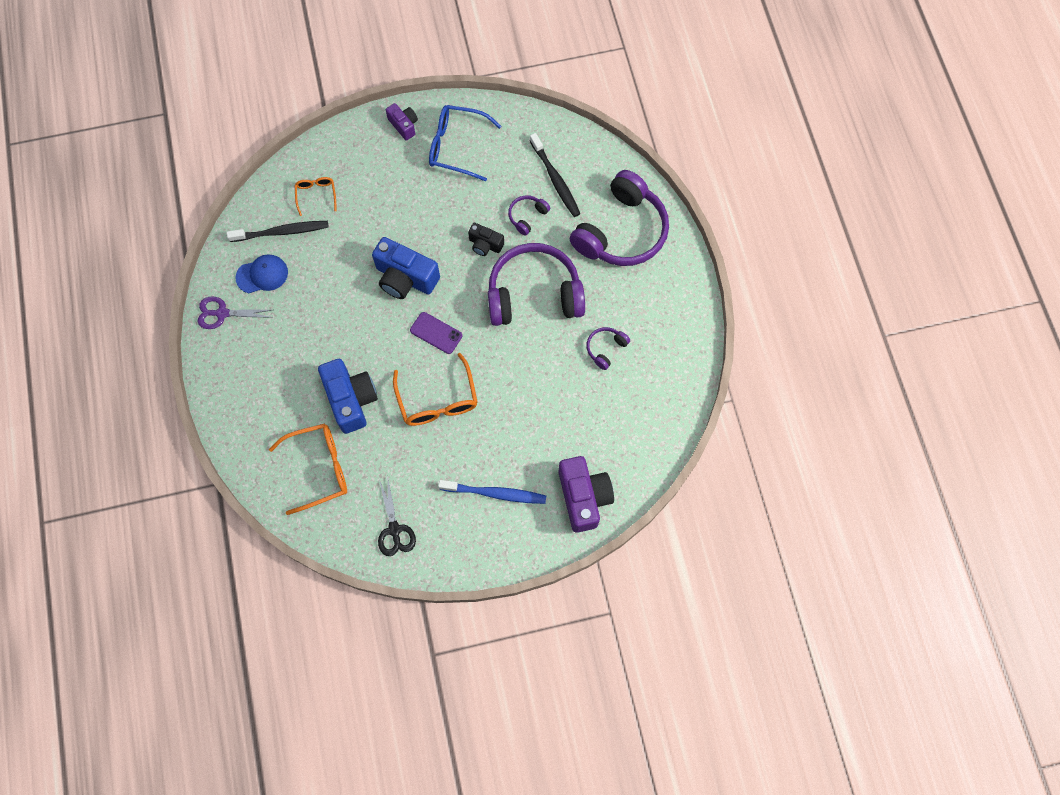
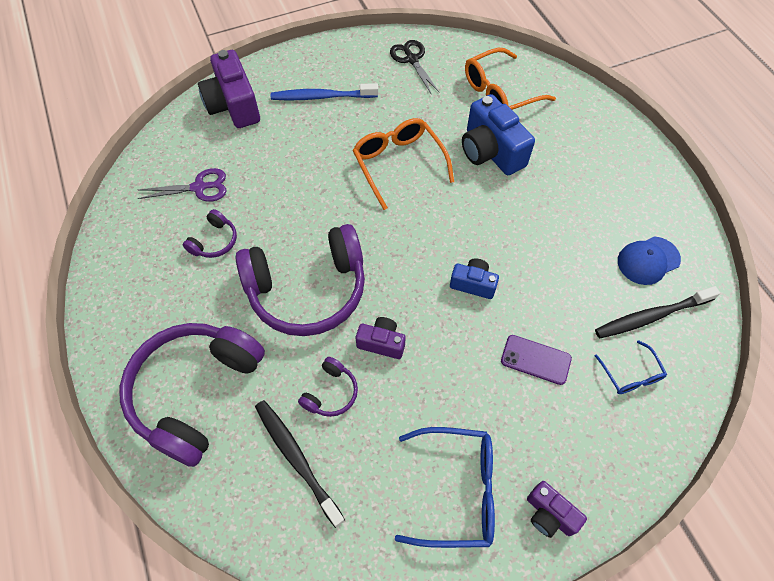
camera: 170 degrees right, 10 degrees down
(222, 313) = (670, 212): purple scissors -> purple scissors (199, 187)
(316, 195) = (631, 375): orange glasses -> blue glasses
(405, 278) = (473, 284): blue camera -> blue camera, size x0.55
(436, 333) = (418, 228): purple phone -> purple phone (535, 360)
(485, 245) = (381, 343): black camera -> purple camera

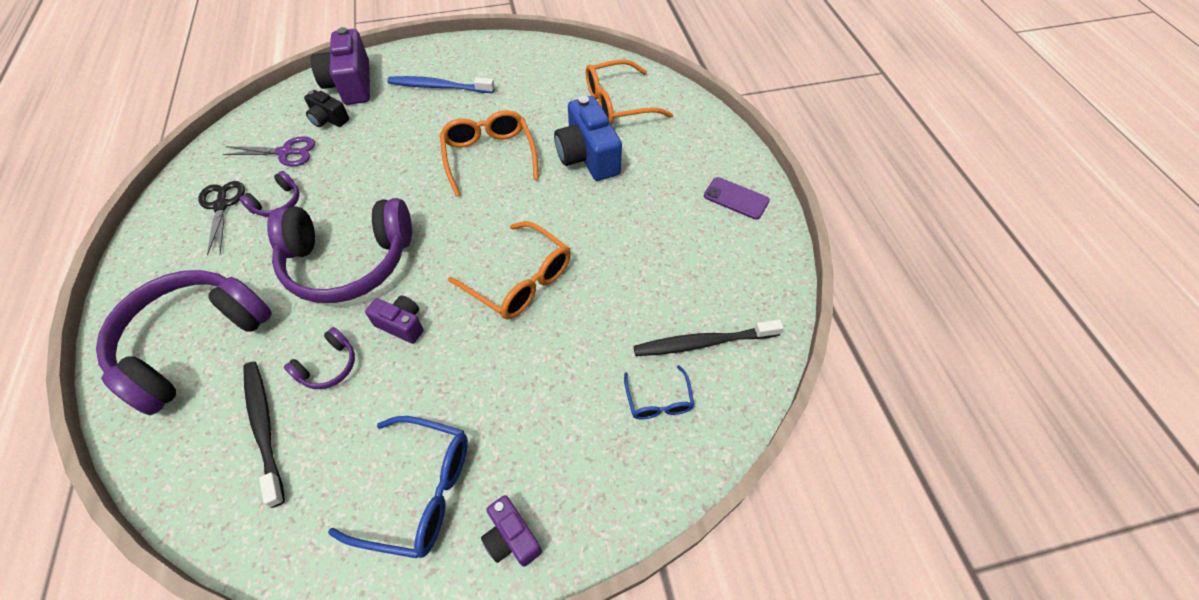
camera: 10 degrees right, 5 degrees down
(227, 146) = (328, 119): none -> black camera
(412, 59) = (540, 64): black scissors -> black scissors (221, 206)
(473, 284) = (520, 281): blue camera -> orange glasses
(535, 360) = (558, 368): purple phone -> purple phone (736, 198)
(648, 260) = (718, 285): blue cap -> none

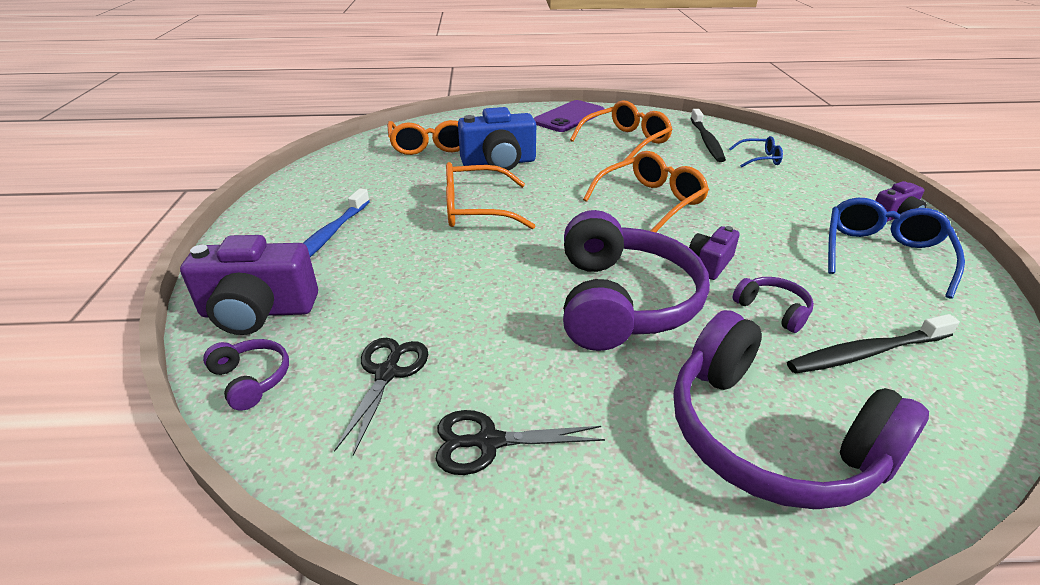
camera: 80 degrees left, 20 degrees down
(277, 203) = (502, 373): purple headphones -> purple headphones (251, 379)
(285, 152) = (387, 373): purple scissors -> black scissors
(328, 119) = (331, 331): black camera -> none
(674, 256) = (626, 141): none -> orange glasses
(736, 198) = (569, 117): purple phone -> purple phone, size x1.56

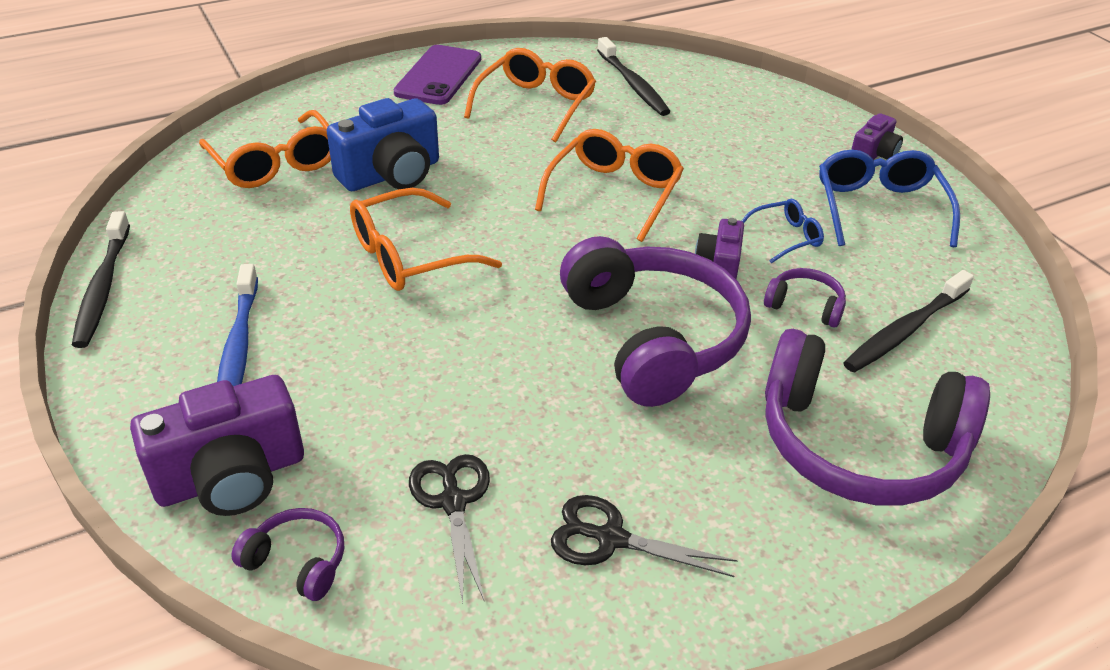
camera: 25 degrees left, 5 degrees up
(281, 188) = (103, 287): none -> black toothbrush
(489, 442) = (611, 538): black scissors -> black scissors turned 45 degrees clockwise
(759, 159) = (705, 101): blue glasses -> blue glasses (786, 237)

